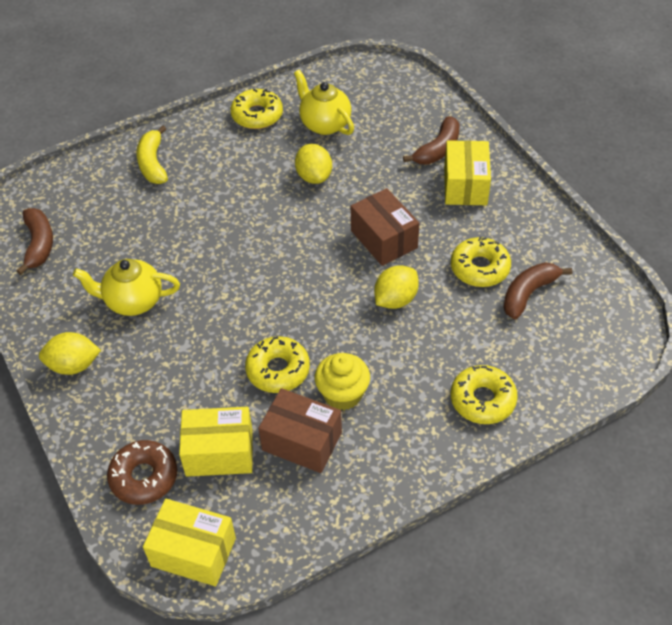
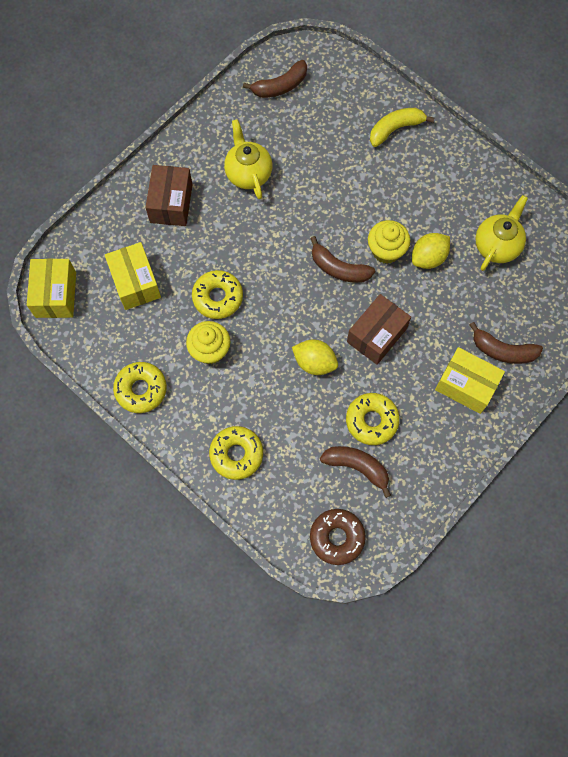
camera: 70 degrees right, 20 degrees up
(74, 365) = (178, 159): yellow lemon -> none
(144, 477) = (102, 242): brown donut -> brown donut (337, 537)
(257, 115) = (485, 187): yellow donut -> yellow donut (141, 389)
(290, 207) = (386, 250): none -> yellow cupcake
(292, 250) = (339, 268): none -> brown banana
(302, 441) = (161, 335): brown box -> brown box (171, 203)
(465, 185) = (466, 385): yellow box -> yellow box turned 45 degrees clockwise

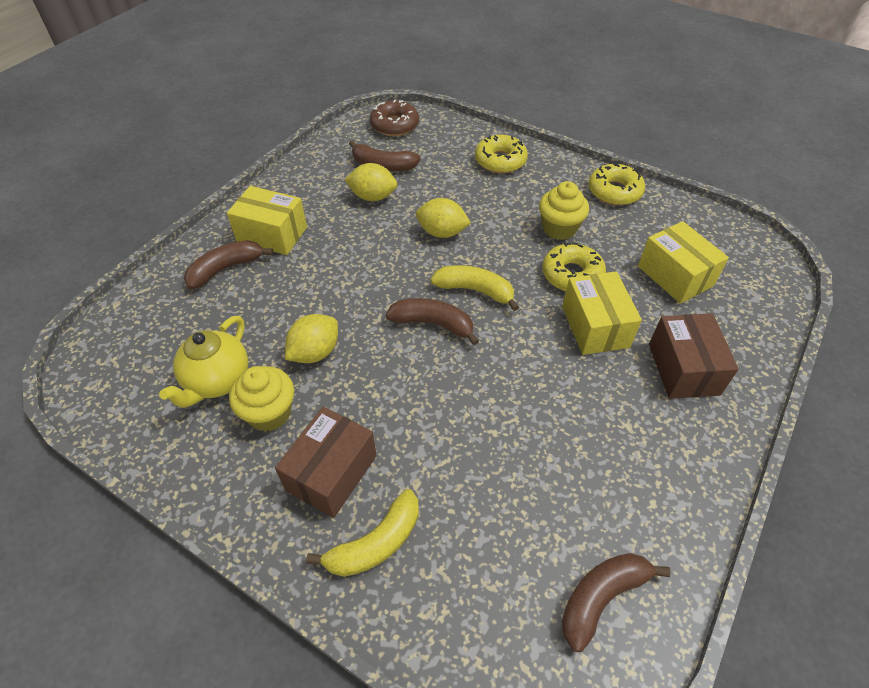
camera: 170 degrees right, 20 degrees down
(56, 295) = (756, 253): yellow box -> yellow box (595, 326)
(248, 173) = (595, 427): yellow teapot -> none
(300, 294) = (475, 290): none -> yellow banana
(371, 421) = (373, 197): yellow donut -> yellow lemon
(377, 335) = (375, 264): brown box -> brown box (331, 473)
(386, 250) = (373, 353): yellow cupcake -> yellow cupcake (269, 413)
(503, 350) = (225, 269): brown banana -> brown banana turned 45 degrees counterclockwise

